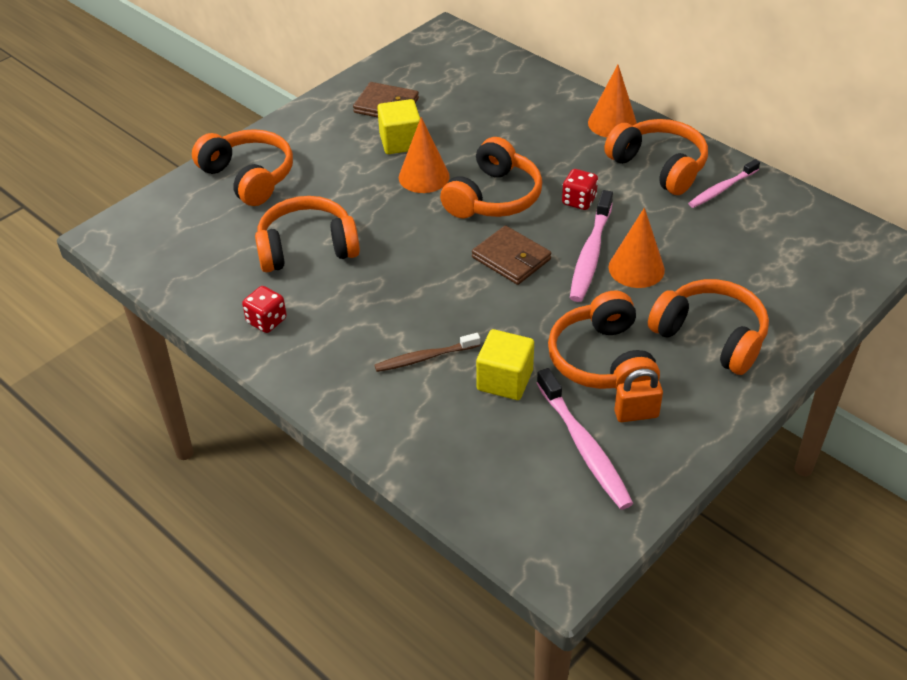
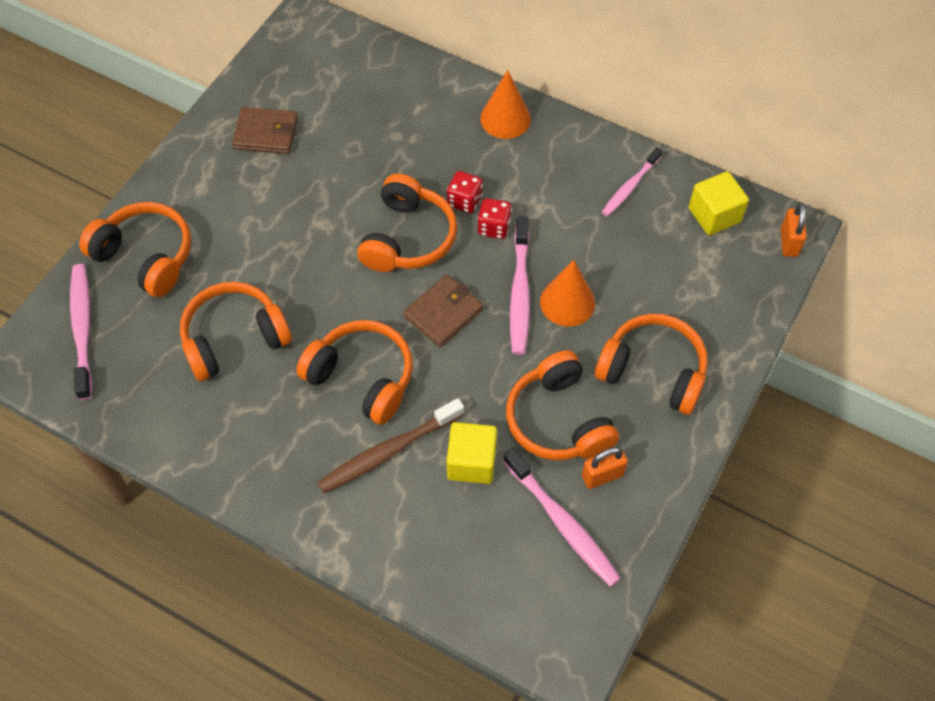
camera: 15 degrees left, 15 degrees up
(173, 220) = (82, 329): none -> pink toothbrush
(266, 321) = (219, 438): red dice -> red dice (464, 201)
(400, 142) = (294, 181): yellow cube -> yellow cube (714, 215)
(424, 176) = (330, 223): orange cone -> none
(425, 358) = (388, 451): brown toothbrush -> brown toothbrush, size x1.52
(511, 258) = (443, 313): brown wallet -> brown wallet turned 75 degrees counterclockwise
(659, 166) = (563, 168): orange headphones -> orange headphones (362, 378)
(877, 254) = (789, 242): none -> orange padlock

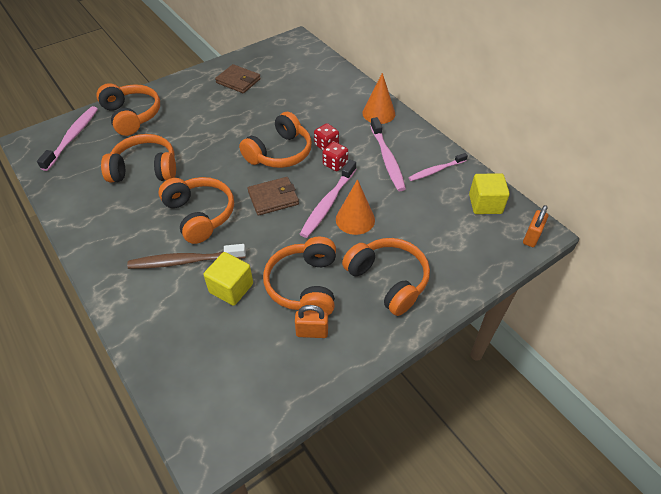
camera: 25 degrees right, 10 degrees down
(562, 523) = (265, 351): pink toothbrush -> pink toothbrush (387, 159)

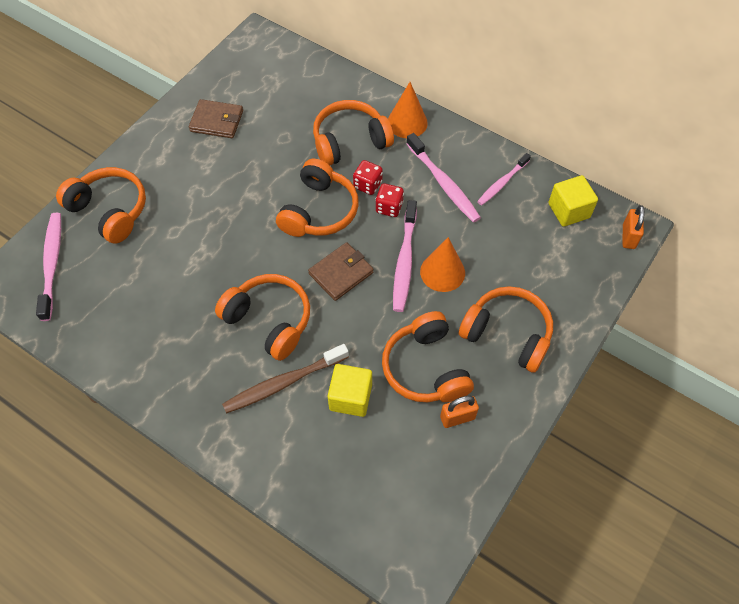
camera: 20 degrees left, 10 degrees up
(145, 169) = (171, 281): orange headphones -> orange headphones (350, 141)

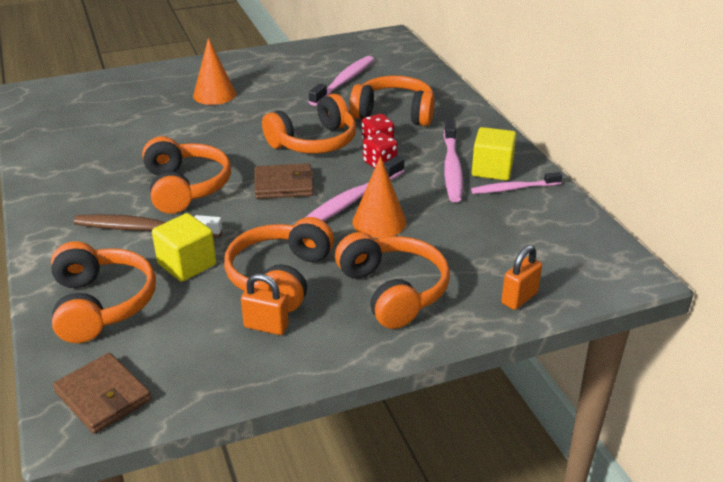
camera: 35 degrees right, 25 degrees down
(52, 264) = (76, 95): pink toothbrush -> pink toothbrush (344, 81)
(110, 210) = (153, 84): orange headphones -> orange headphones (101, 304)
(217, 121) = (297, 67): brown wallet -> brown wallet (103, 396)
(407, 122) = (462, 120): orange cone -> orange cone (214, 94)
(569, 210) = (567, 233): yellow cube -> yellow cube (492, 170)
(628, 237) = (619, 279): orange padlock -> orange padlock (519, 298)

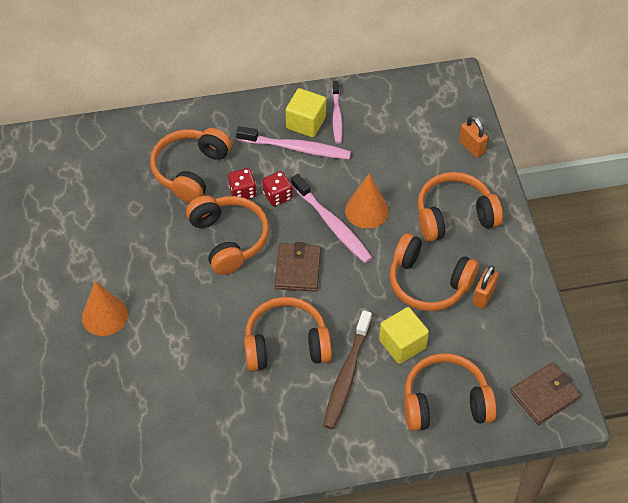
camera: 80 degrees left, 20 degrees up
(344, 81) = (110, 200): pink toothbrush -> none

